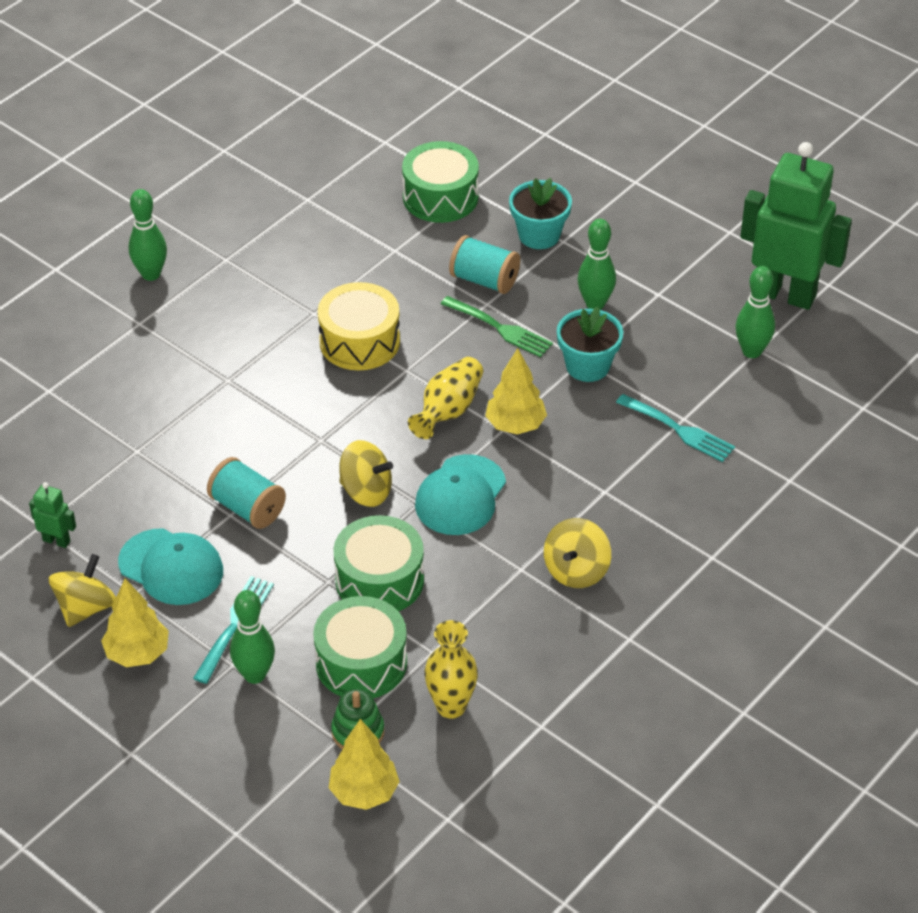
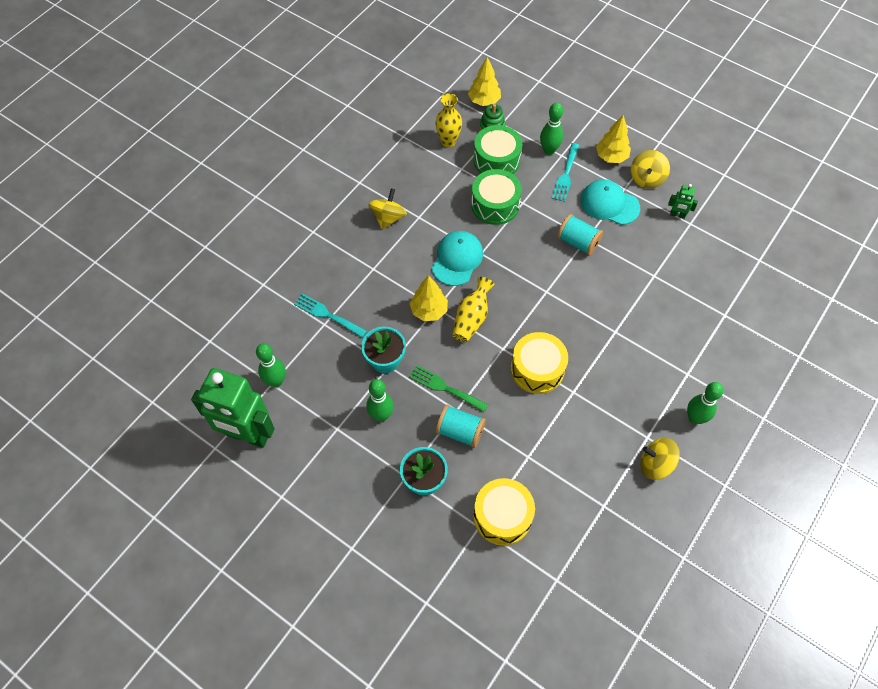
camera: 175 degrees right, 15 degrees up
(366, 491) = (512, 258): yellow spinning top -> yellow spinning top (655, 465)
(440, 197) = (502, 516): green drum -> yellow drum

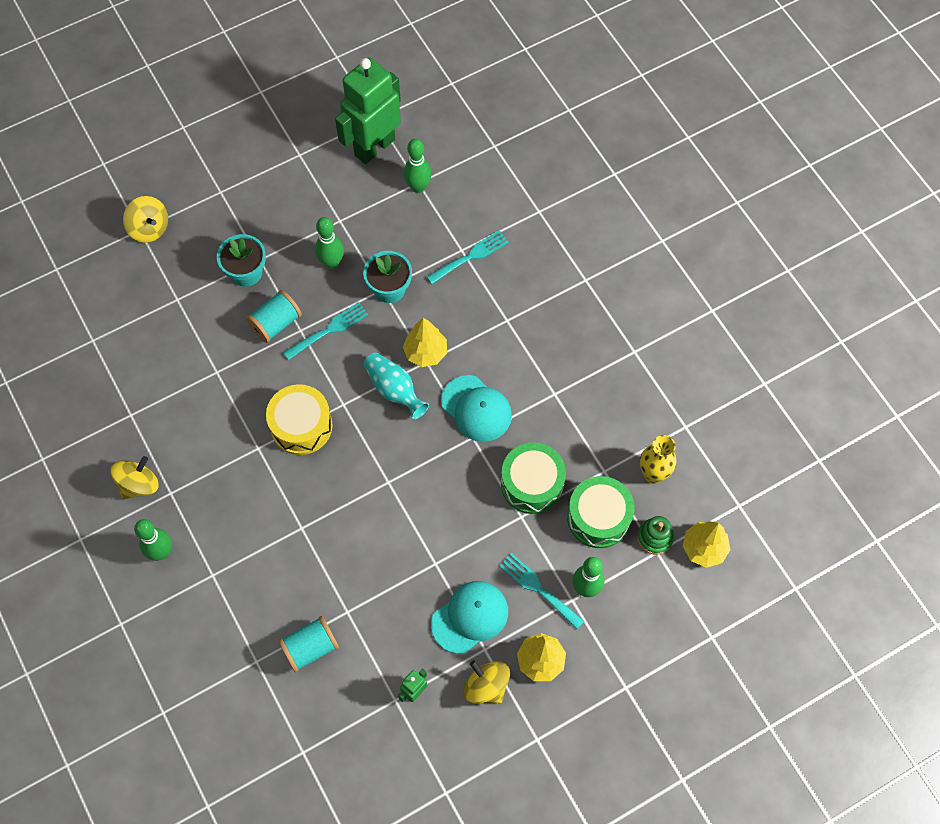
camera: 115 degrees right, 5 degrees up
(388, 218) = (568, 361): yellow spinning top -> yellow spinning top (149, 228)
(445, 388) = (329, 330): green fork -> turquoise fork
(471, 318) = (394, 390): yellow vase -> turquoise vase
(502, 516) = (174, 323): yellow drum -> none
(578, 242) = (434, 550): turquoise spool -> turquoise spool (310, 648)

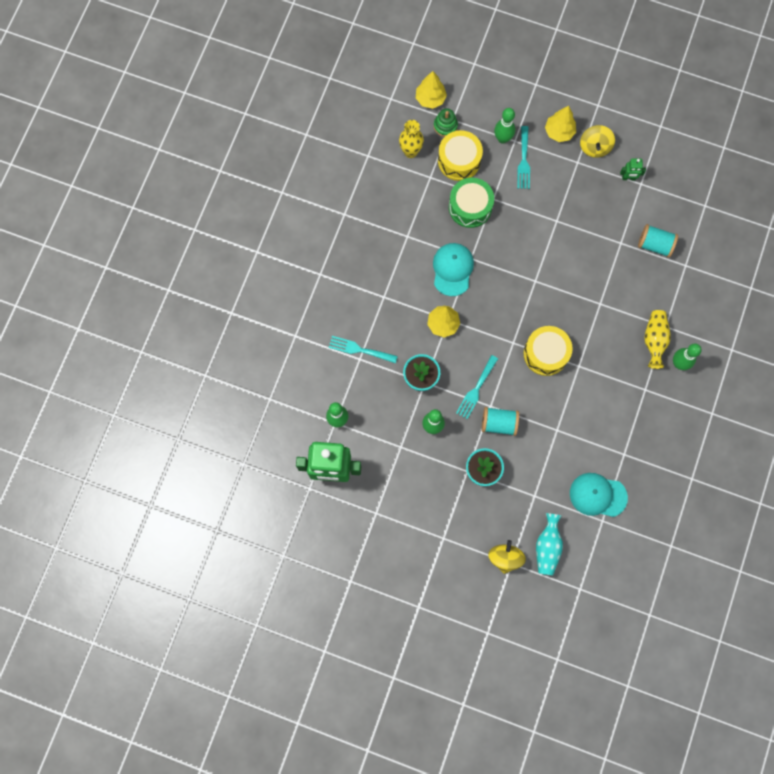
camera: 130 degrees left, 10 degrees up
(139, 484) = (656, 410): yellow spinning top -> none
(209, 548) = (654, 340): none -> yellow vase
(329, 330) = (476, 389): turquoise fork -> turquoise fork turned 75 degrees counterclockwise
(394, 390) = (480, 322): turquoise vase -> turquoise vase (547, 547)
(470, 617) = (568, 181): turquoise cap -> turquoise cap (597, 495)
(598, 517) = (459, 160): green drum -> yellow drum

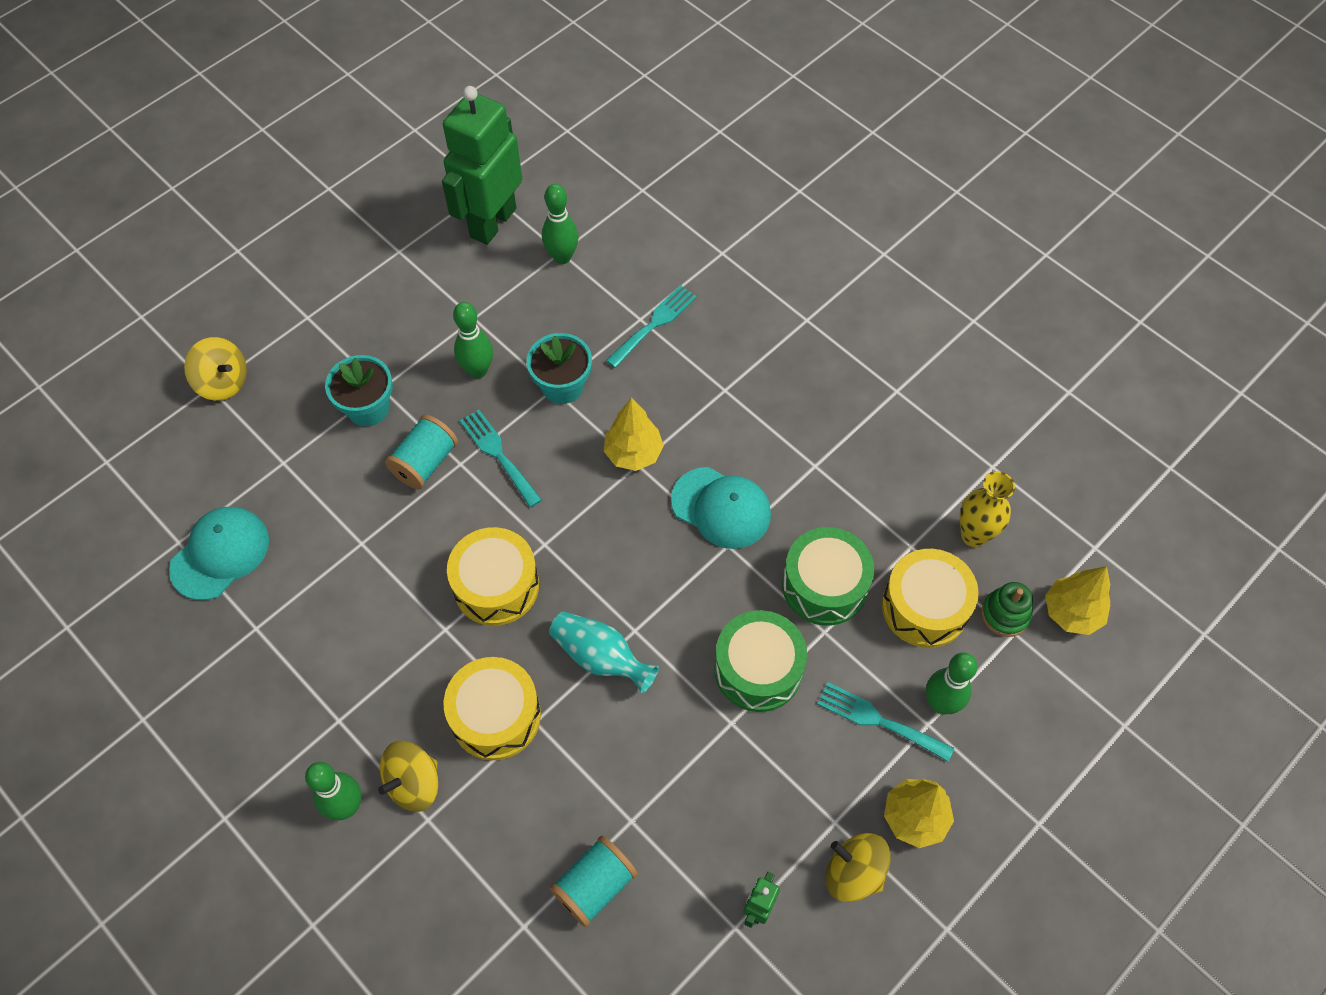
camera: 115 degrees right, 15 degrees down
(526, 219) = (758, 669): none -> green drum
(547, 547) = (197, 445): turquoise vase -> turquoise vase (600, 657)
(606, 321) = (495, 716): none -> yellow drum
(654, 340) = (414, 783): yellow vase -> yellow spinning top

